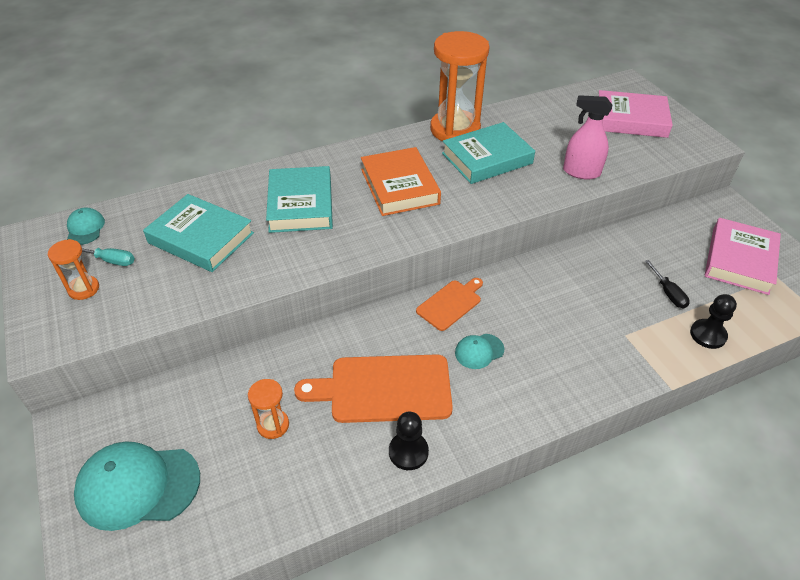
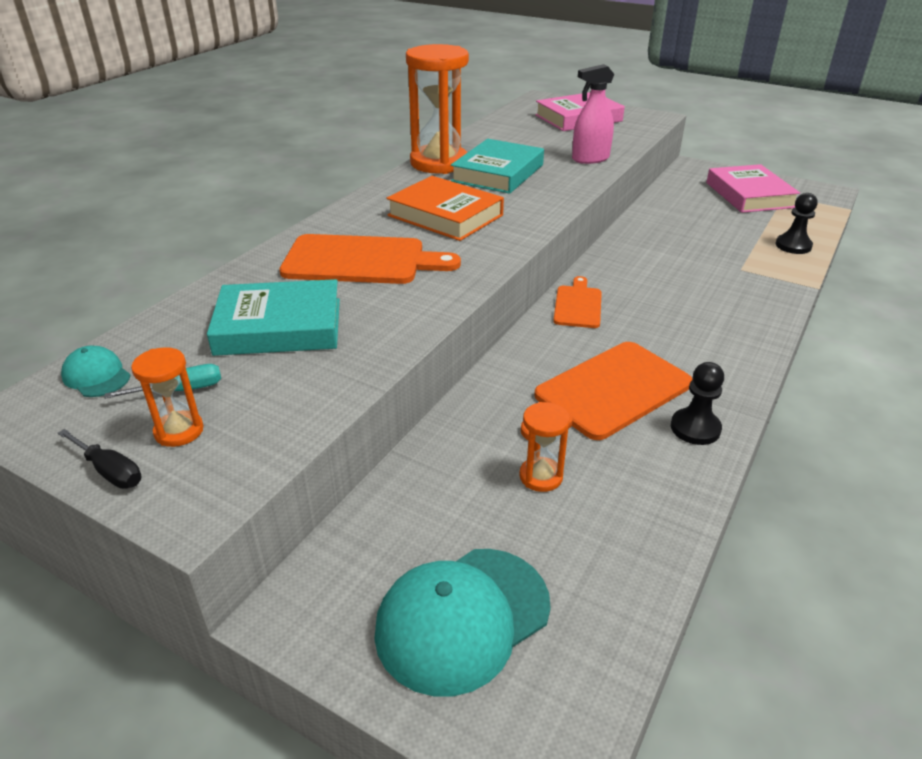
camera: 35 degrees left, 10 degrees down
(301, 204) = (360, 260): turquoise book -> orange cutting board
(479, 351) = (649, 327): turquoise cap -> none
(668, 293) = (732, 231): black screwdriver -> black screwdriver (110, 471)

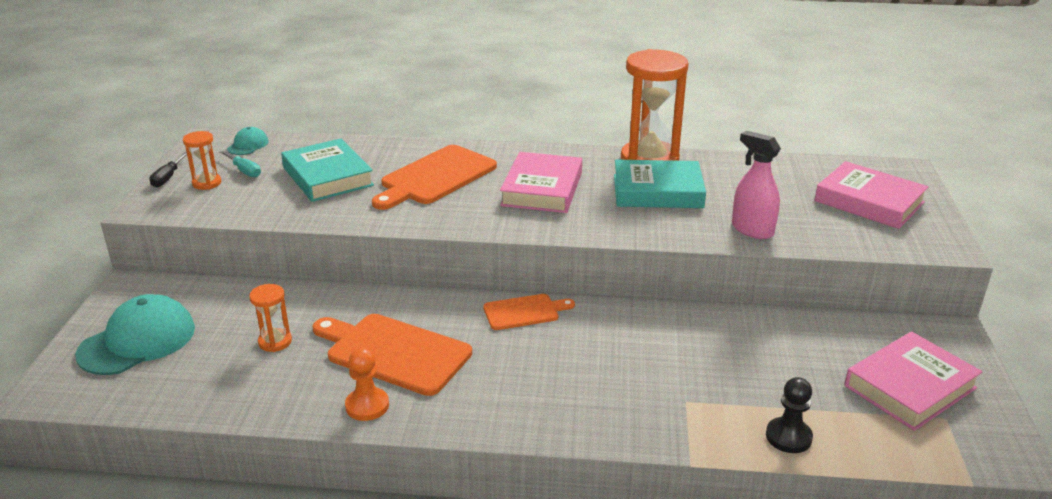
camera: 65 degrees right, 5 degrees down
(360, 260) = (436, 177): orange cutting board -> orange cutting board turned 60 degrees clockwise
(445, 215) = (542, 189): orange book -> pink book
(462, 618) = (137, 341): turquoise cap -> turquoise cap turned 105 degrees clockwise
(695, 428) = (367, 406): black pawn -> orange pawn

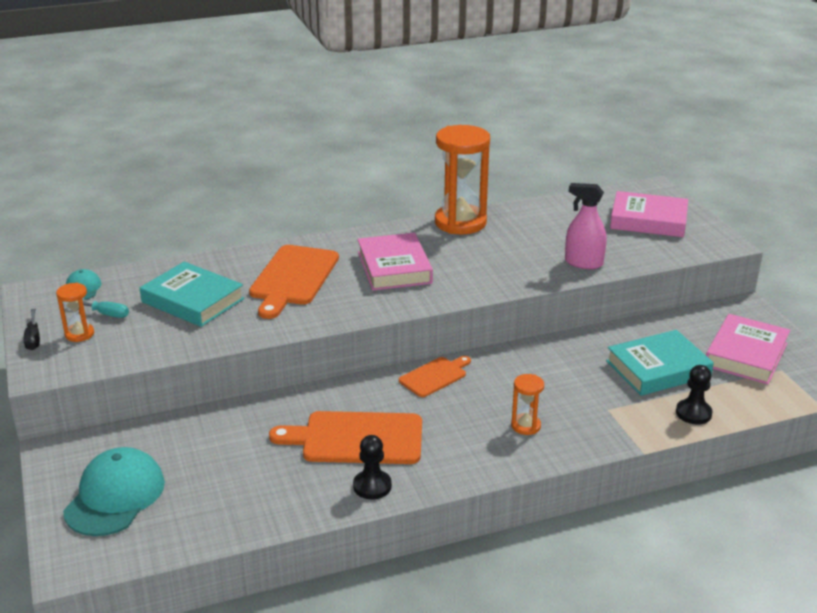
camera: 25 degrees left, 0 degrees up
(275, 342) = (245, 460): orange hourglass -> orange hourglass (525, 426)
(367, 406) = (372, 486): orange pawn -> black pawn
(657, 191) = (488, 248): turquoise book -> turquoise book (658, 369)

